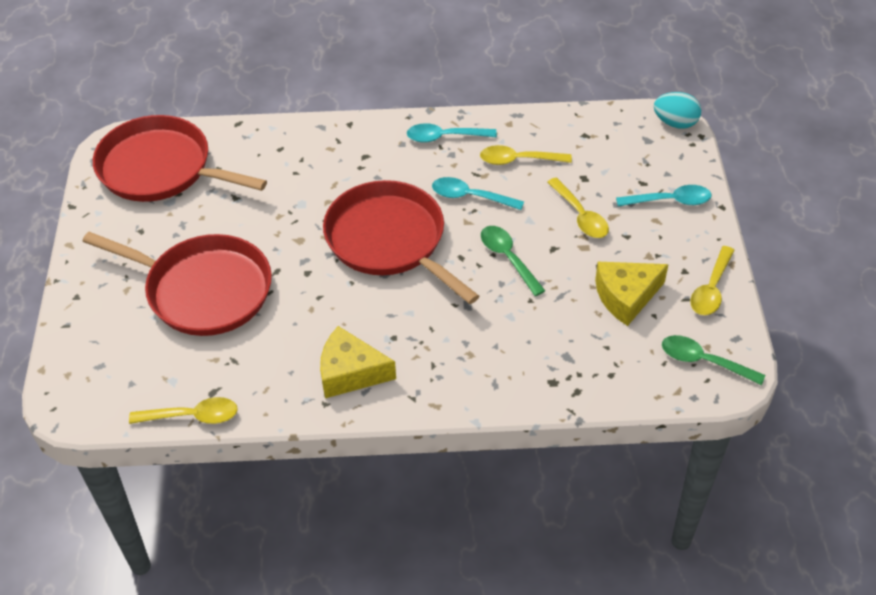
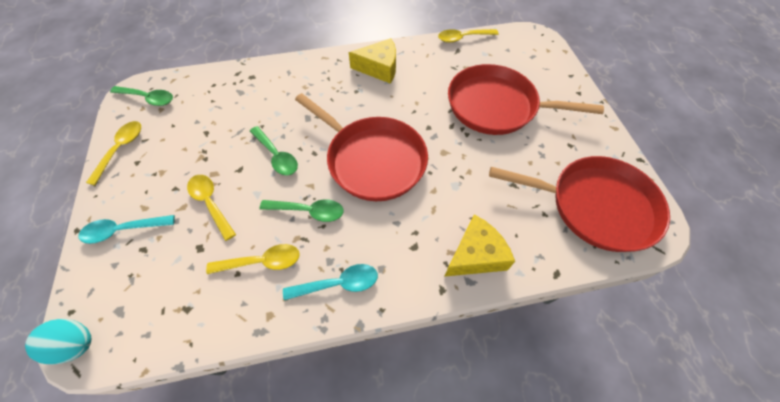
camera: 170 degrees right, 10 degrees up
(470, 197) = (309, 211): turquoise spoon -> green spoon
(626, 296) = (189, 136): yellow cheese -> yellow cheese (475, 255)

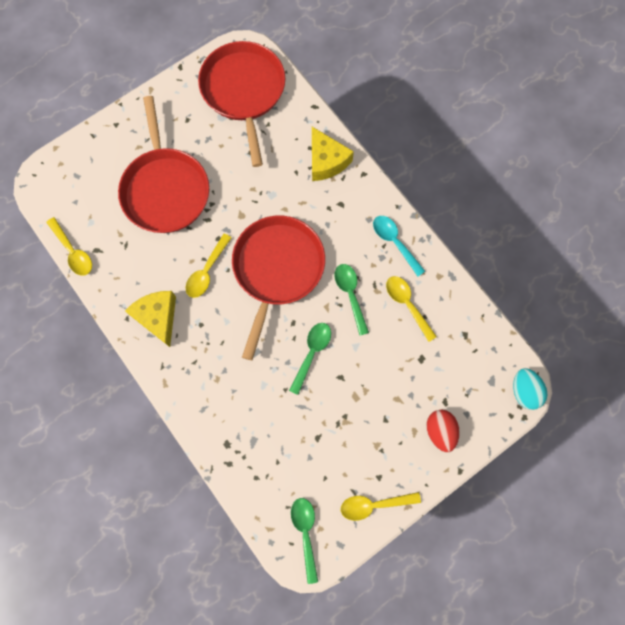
camera: 115 degrees left, 15 degrees up
(123, 230) = (440, 431): turquoise spoon -> red egg
(211, 203) = (383, 378): yellow spoon -> yellow spoon (207, 271)
(475, 255) = (326, 161): yellow cheese -> yellow cheese turned 150 degrees counterclockwise

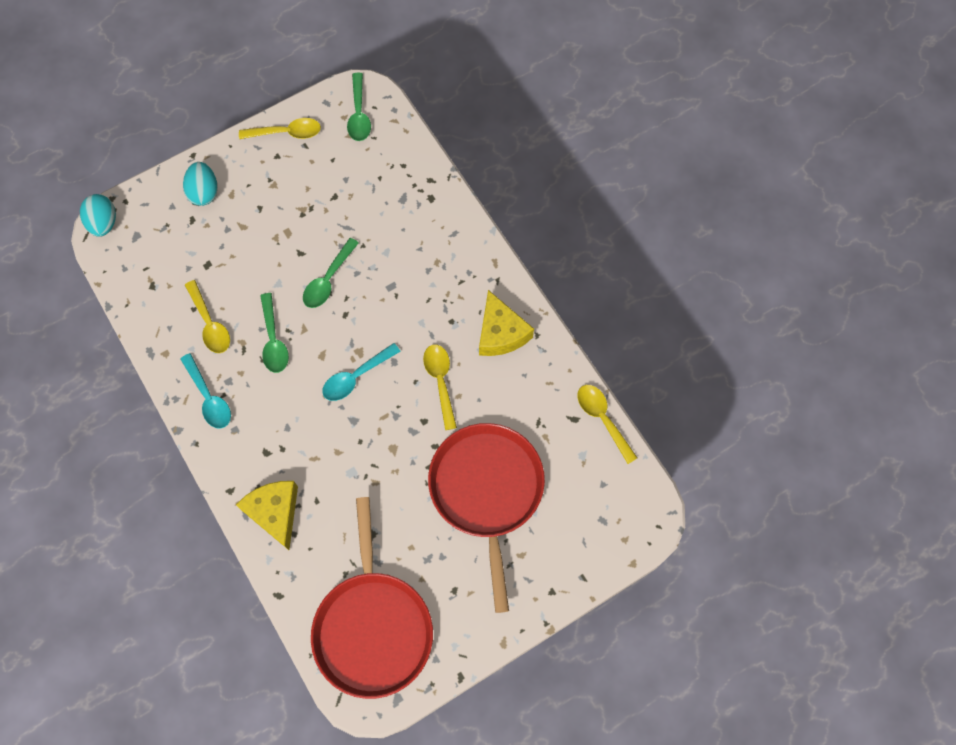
camera: 175 degrees left, 5 degrees down
(207, 271) = (440, 381): yellow spoon -> yellow spoon turned 45 degrees counterclockwise
(277, 269) = (356, 377): red pan -> turquoise spoon
(440, 431) = (204, 192): red egg -> turquoise egg

